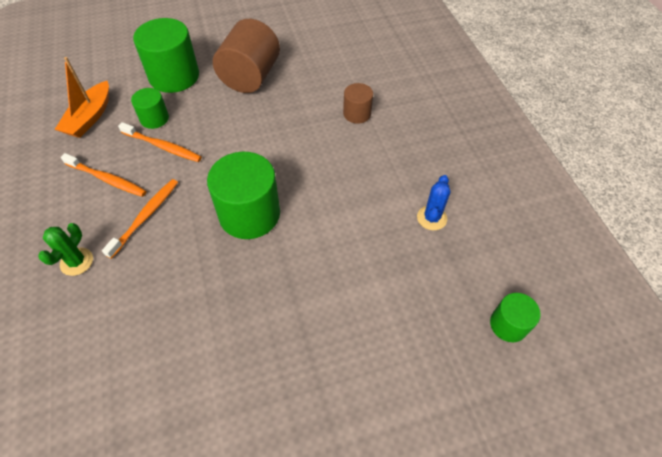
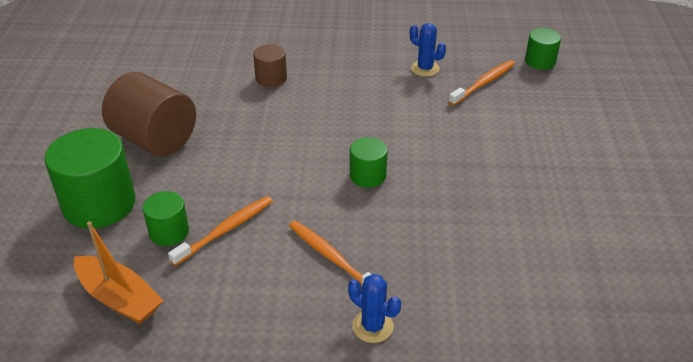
camera: 70 degrees left, 15 degrees down
(77, 262) = (373, 326): green cactus -> blue cactus
(107, 179) = (252, 288): orange toothbrush -> orange toothbrush (484, 83)
(249, 214) = (368, 176): green cylinder -> green cylinder, size x0.53

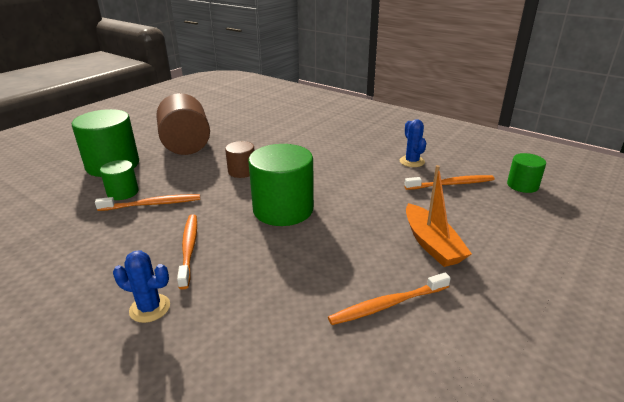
camera: 35 degrees right, 10 degrees down
(119, 298) = (47, 215): orange boat -> orange boat (431, 244)
(271, 78) = (295, 136): brown cylinder -> brown cylinder (242, 171)
(368, 176) = (283, 209): green cylinder -> green cylinder, size x1.88
(373, 326) = (150, 308): blue cactus -> blue cactus turned 60 degrees counterclockwise
(547, 225) = (387, 305): none -> orange toothbrush

